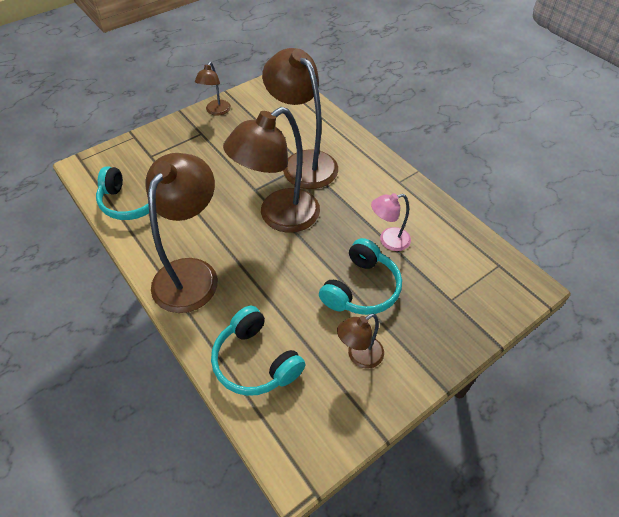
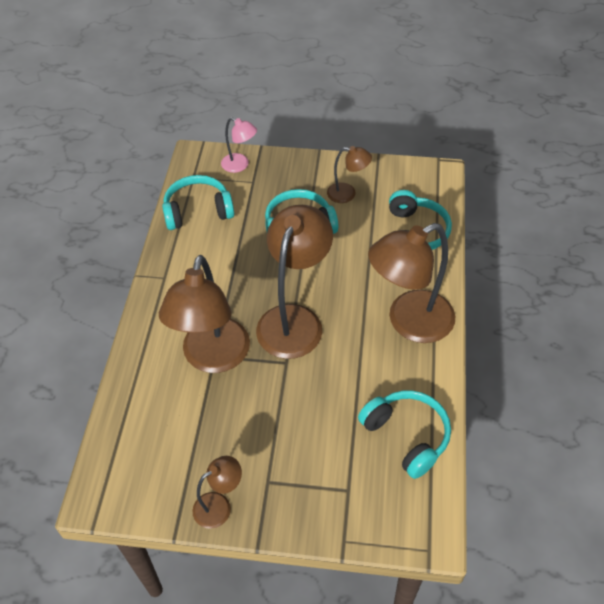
camera: 135 degrees left, 0 degrees up
(279, 217) = (294, 319): brown lamp -> brown lamp turned 75 degrees counterclockwise
(388, 240) = (238, 241): pink lamp -> pink lamp (240, 165)
(450, 240) = (198, 211): none -> turquoise headphones

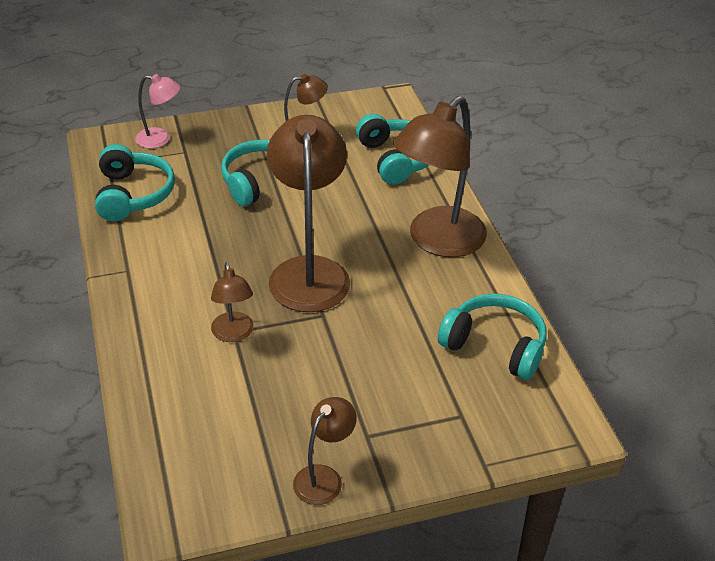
camera: 25 degrees left, 10 degrees down
(198, 211) = (133, 194): turquoise headphones -> turquoise headphones turned 120 degrees clockwise
(213, 358) = (234, 334): brown lamp -> brown lamp, size x0.50

